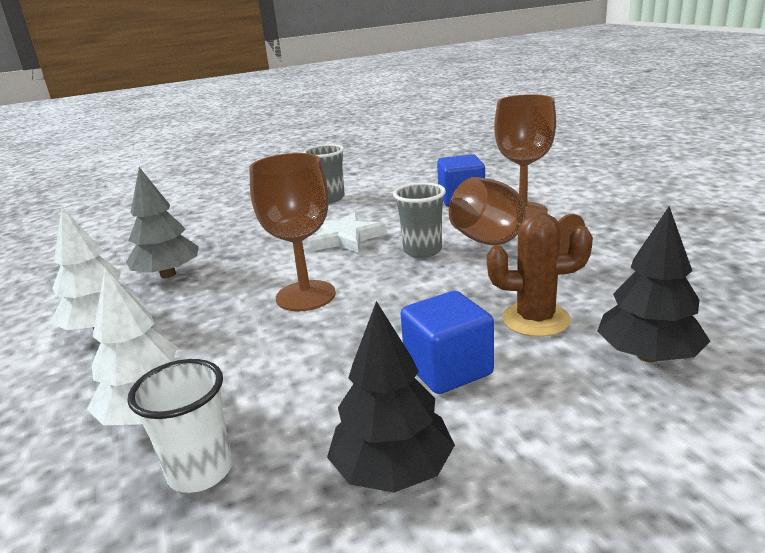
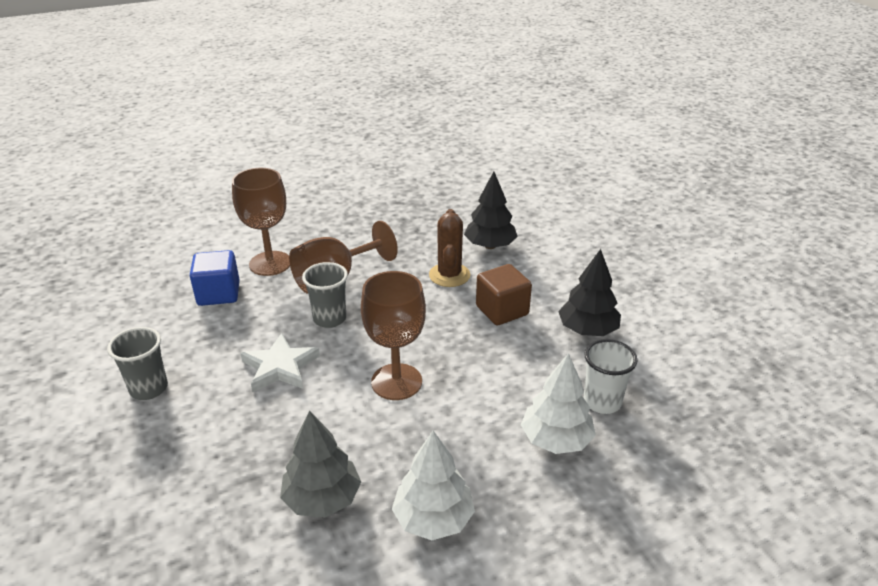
camera: 95 degrees left, 10 degrees up
(448, 369) = (502, 310): blue cube -> brown cube

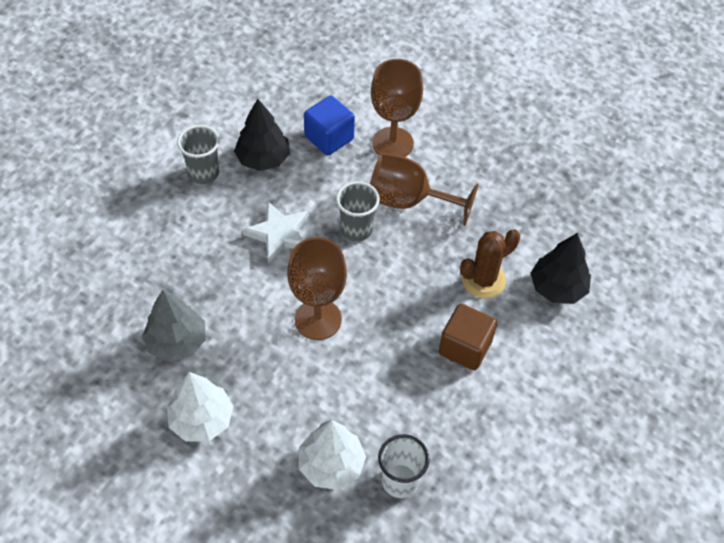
camera: 55 degrees right, 20 degrees up
(587, 330) = (490, 429): black tree -> black tree (263, 159)

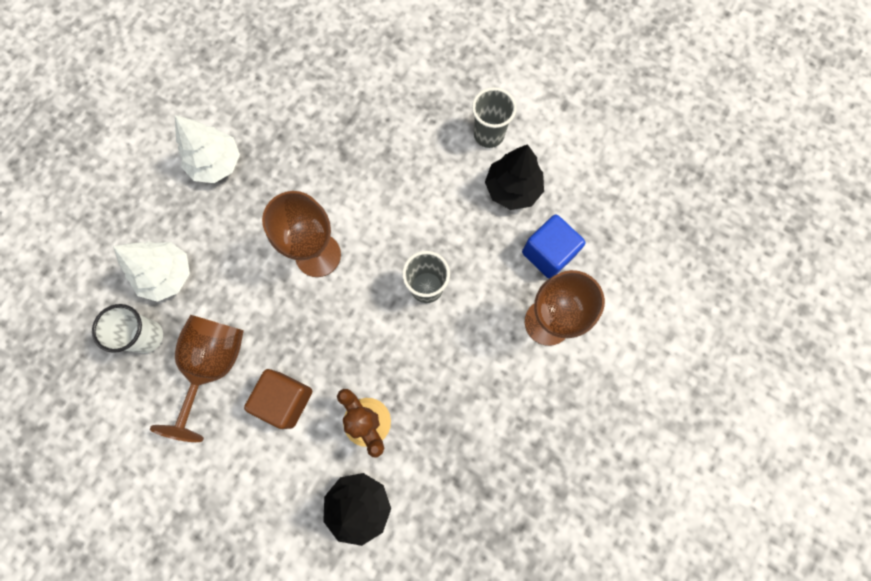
camera: 90 degrees right, 20 degrees up
(177, 342) = (294, 134): grey tree -> none
(279, 234) = (417, 212): white star -> none
(408, 201) = (467, 340): brown goblet -> brown goblet (214, 364)

